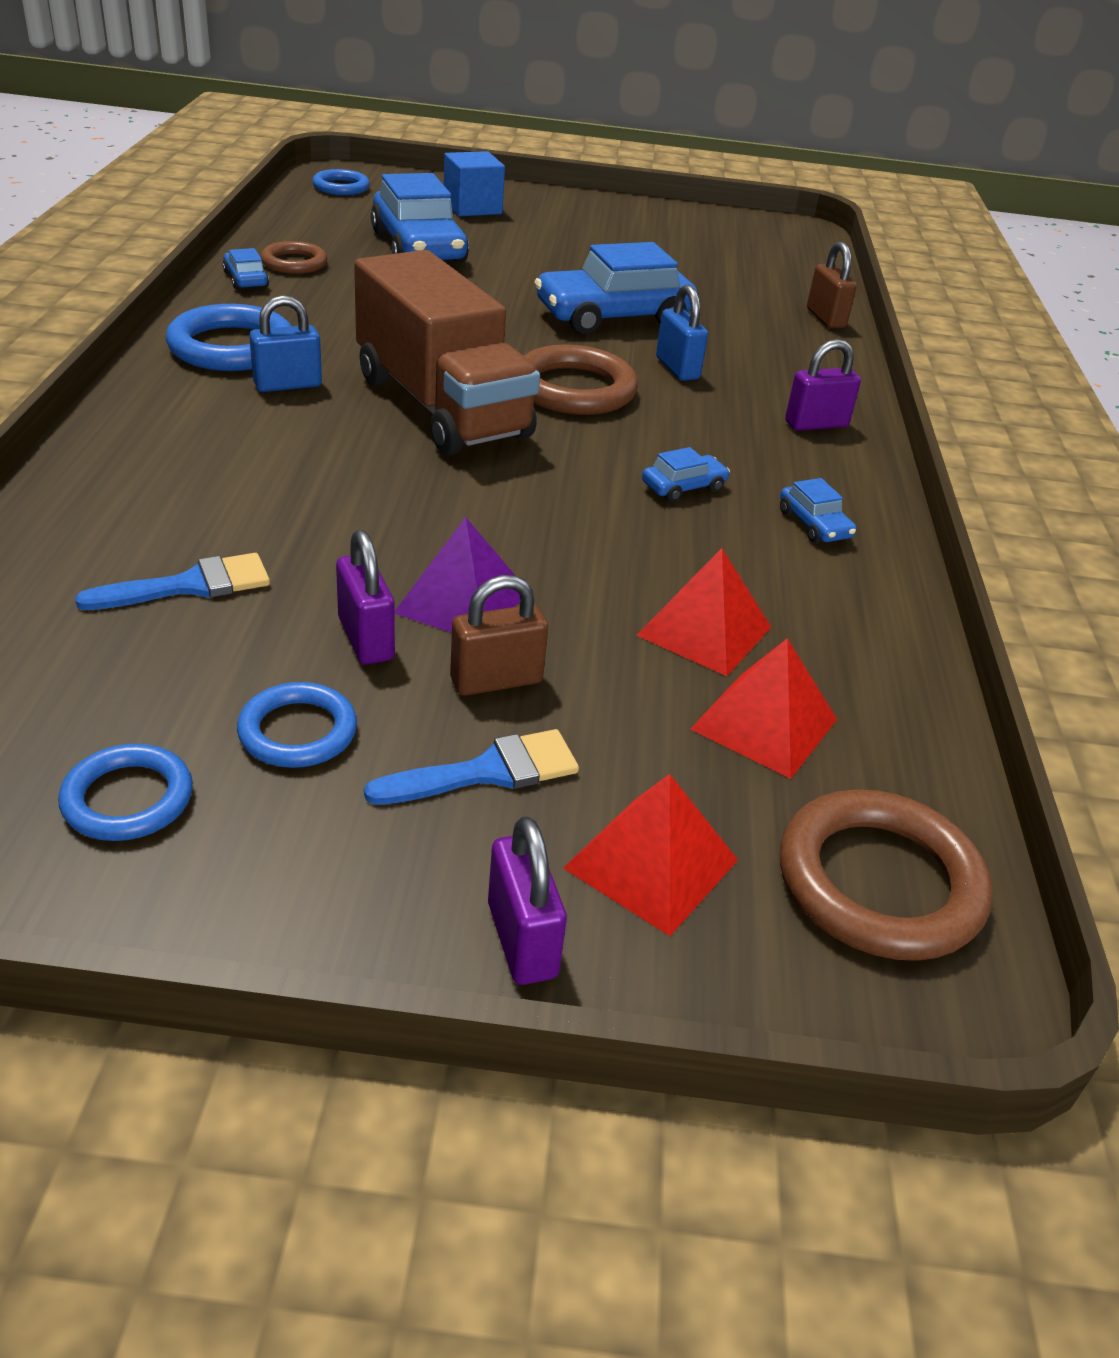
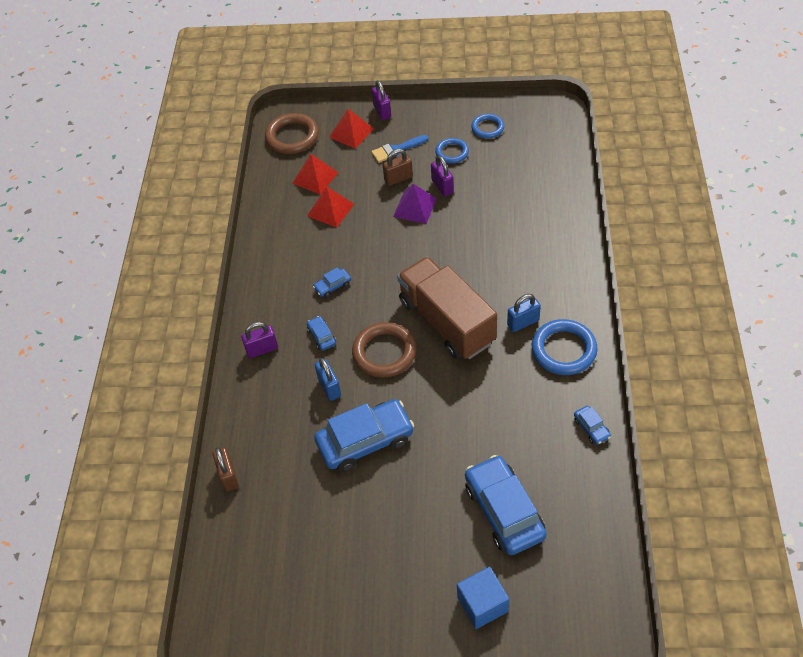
camera: 175 degrees left, 15 degrees up
(190, 585) = (507, 197): blue brush -> none
(294, 263) = (573, 460): brown ring -> none
(341, 187) = (595, 615): blue ring -> none
(814, 524) = (279, 273): blue car -> blue car (322, 336)

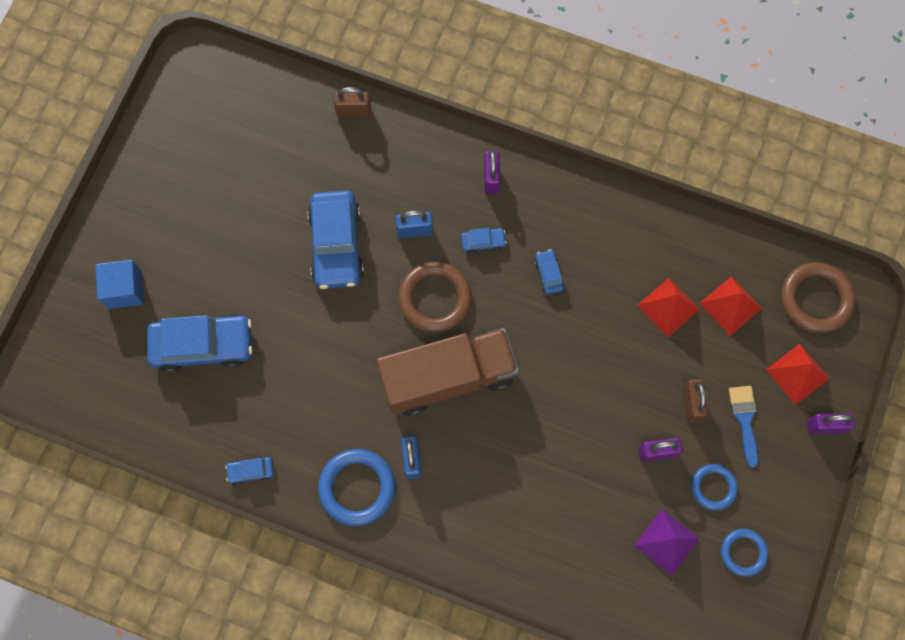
camera: 105 degrees right, 20 degrees up
(415, 207) = (634, 406): purple pyramid -> purple pyramid (666, 542)

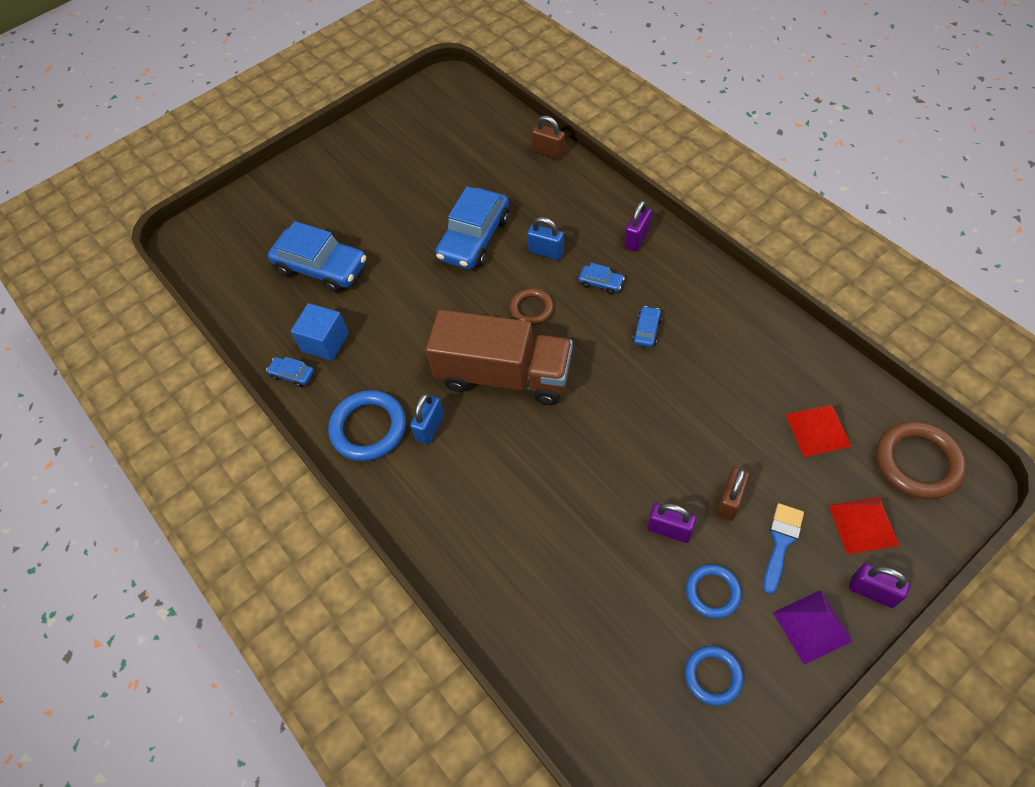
camera: 35 degrees right, 15 degrees down
(125, 290) = (293, 207): blue cube -> blue cube (325, 342)
(435, 298) = (531, 309): brown ring -> brown ring, size x0.61
(666, 542) = (633, 622): purple pyramid -> purple pyramid (812, 626)
(668, 307) = (750, 404): red pyramid -> none

